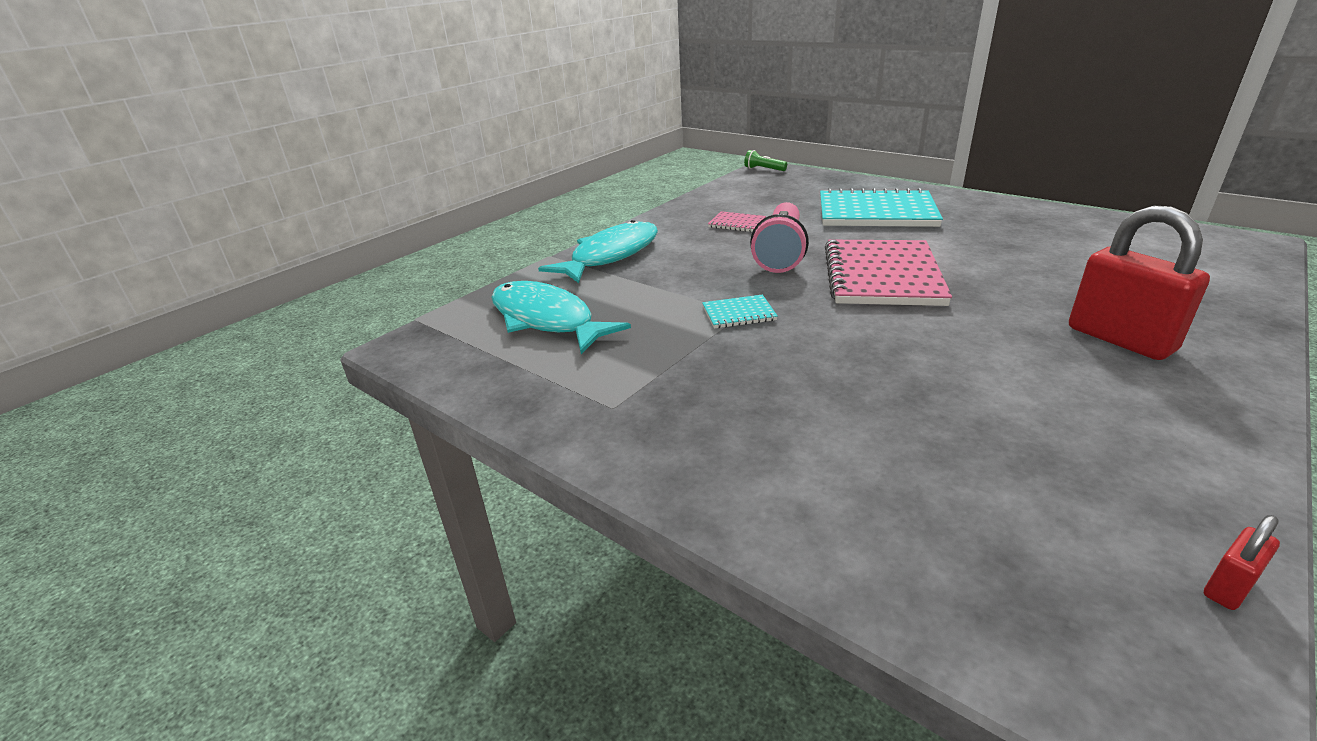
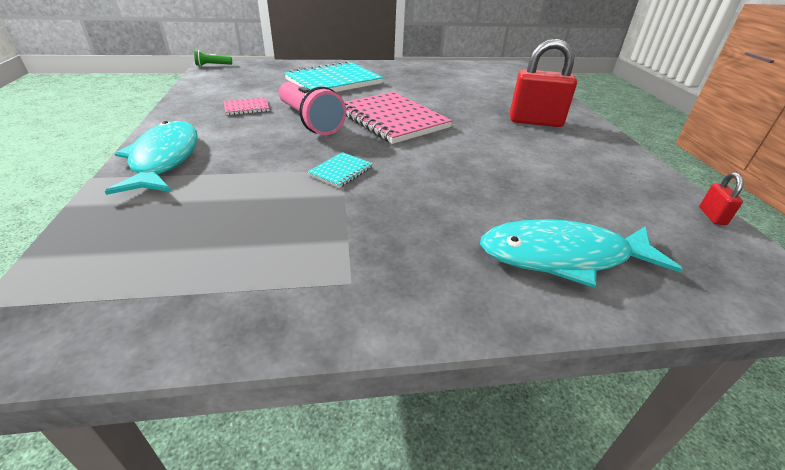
camera: 50 degrees left, 5 degrees up
(546, 320) = (176, 237): turquoise fish -> turquoise fish (563, 256)

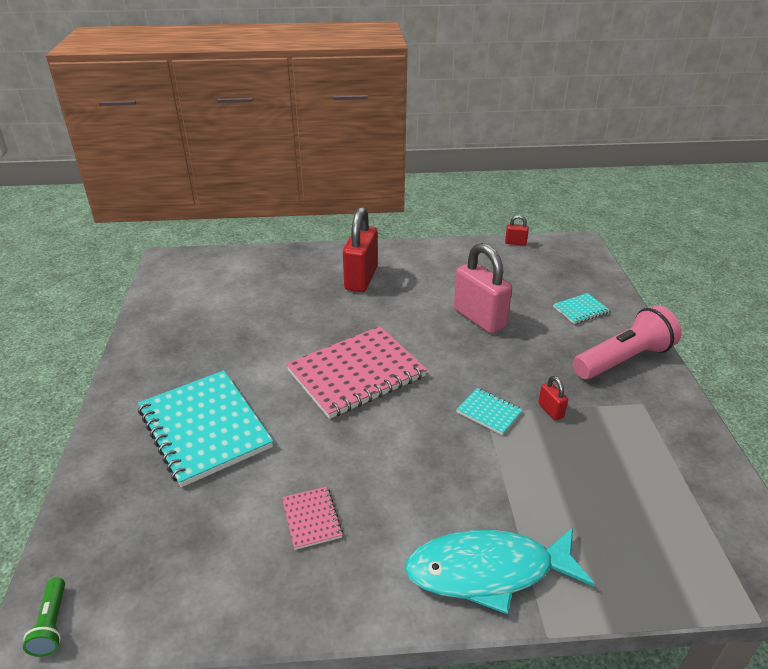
camera: 85 degrees left, 0 degrees up
(309, 121) = (362, 444): pink flashlight -> pink flashlight (624, 359)
(341, 206) = (550, 410): none -> red padlock
(499, 176) = (479, 318): none -> pink padlock
(563, 256) = (580, 310): turquoise fish -> turquoise notebook

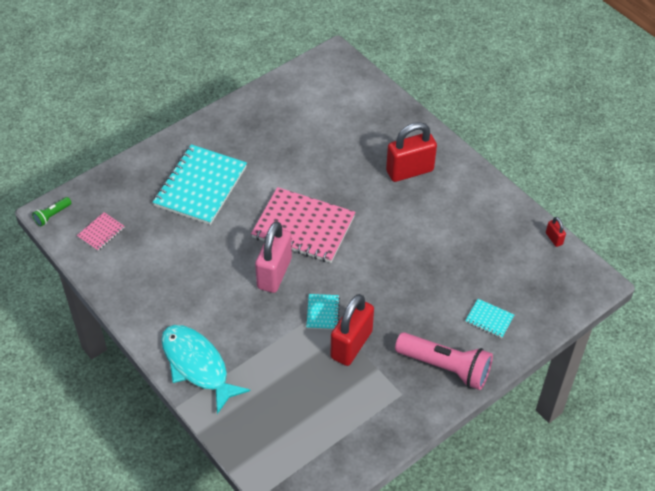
camera: 55 degrees right, 15 degrees up
(311, 519) = (175, 272): pink notebook -> pink notebook (101, 232)
(479, 318) = (422, 263): pink padlock -> pink padlock (274, 273)
(550, 410) = (351, 345): red padlock -> red padlock, size x2.29

